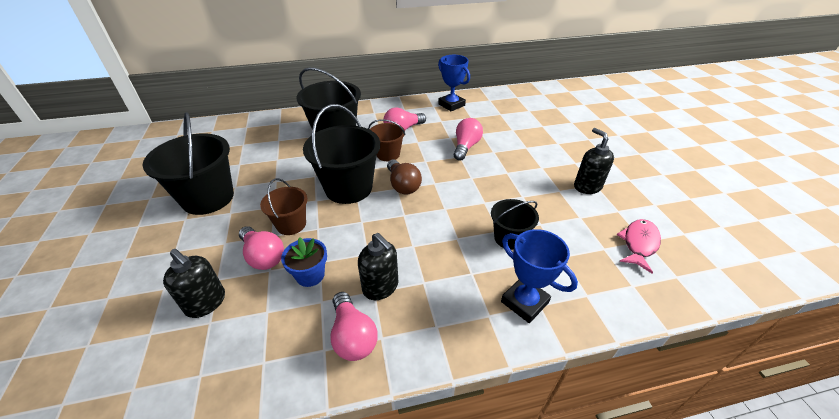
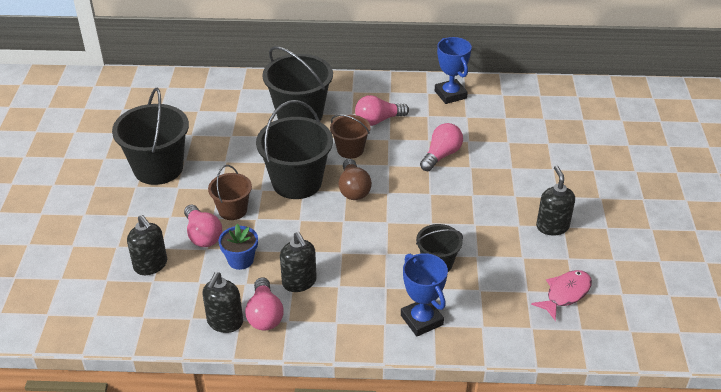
camera: 15 degrees right, 0 degrees up
(307, 358) = (225, 322): none -> black soap dispenser

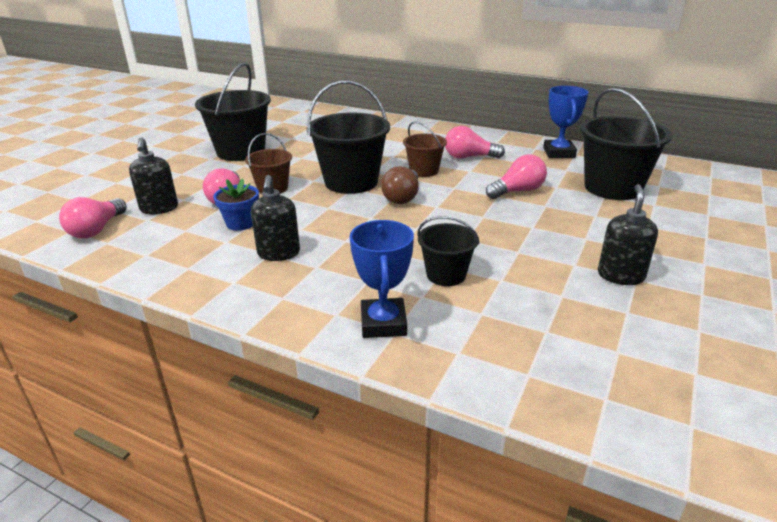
camera: 25 degrees right, 10 degrees down
(225, 322) = (172, 266): black soap dispenser -> none
(264, 315) = (216, 270): pink light bulb -> pink light bulb (97, 229)
(300, 114) = (397, 142): black bucket -> black bucket (612, 188)
(565, 294) = (603, 349): pink fish -> none

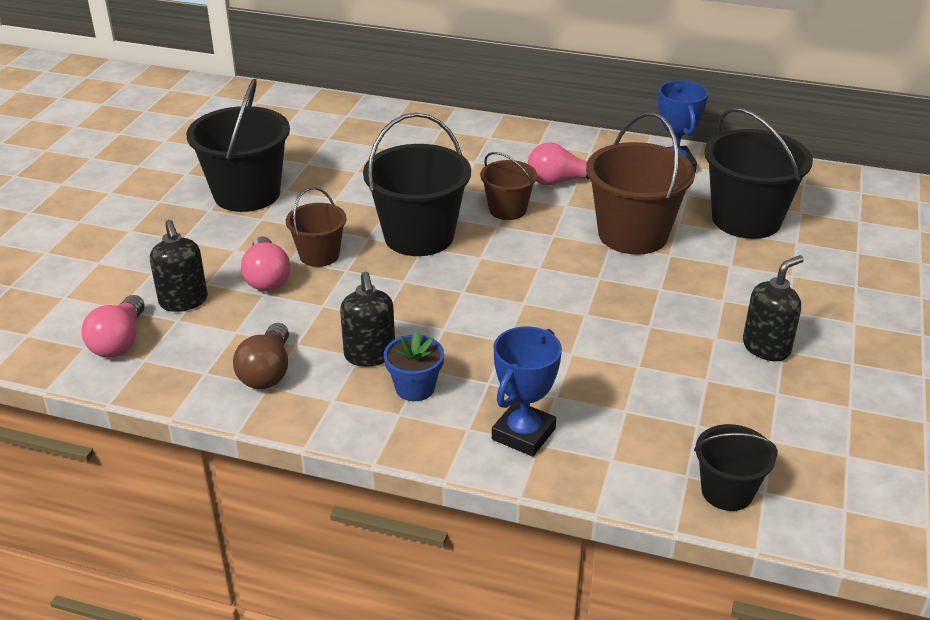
camera: 10 degrees left, 5 degrees up
(241, 223) = (303, 315): blue flower pot -> blue flower pot (415, 388)
(383, 323) = (523, 434): blue trophy -> blue trophy turned 45 degrees clockwise
(402, 197) = (492, 256): brown light bulb -> brown light bulb (267, 371)
(446, 275) = (575, 365): black bucket -> black bucket (727, 491)
(517, 191) = (633, 234): pink light bulb -> brown bucket
(620, 276) = (766, 347): black soap dispenser -> black soap dispenser turned 45 degrees clockwise

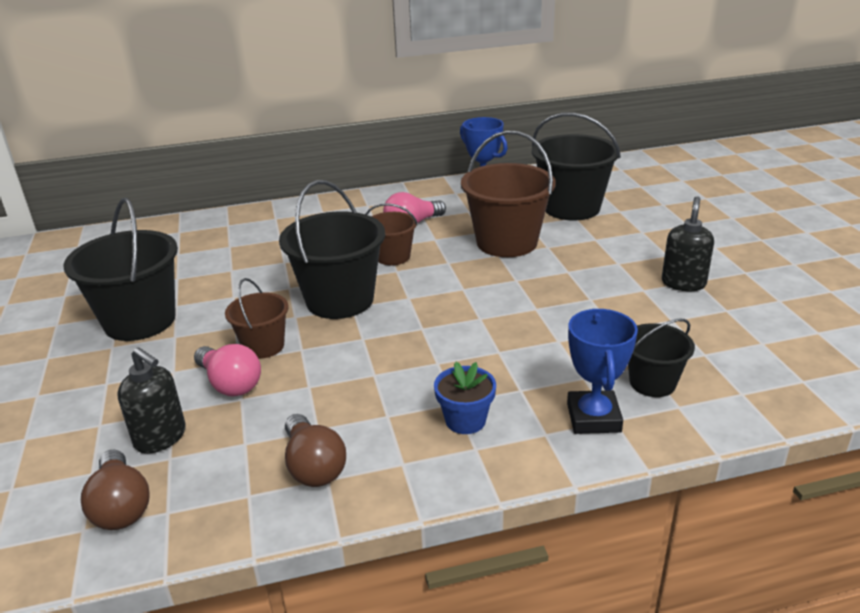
camera: 30 degrees left, 5 degrees down
(119, 341) = (121, 506): pink light bulb -> brown light bulb
(370, 355) = (396, 410): black soap dispenser -> none
(727, 491) = (781, 392): black bucket -> black bucket (652, 383)

